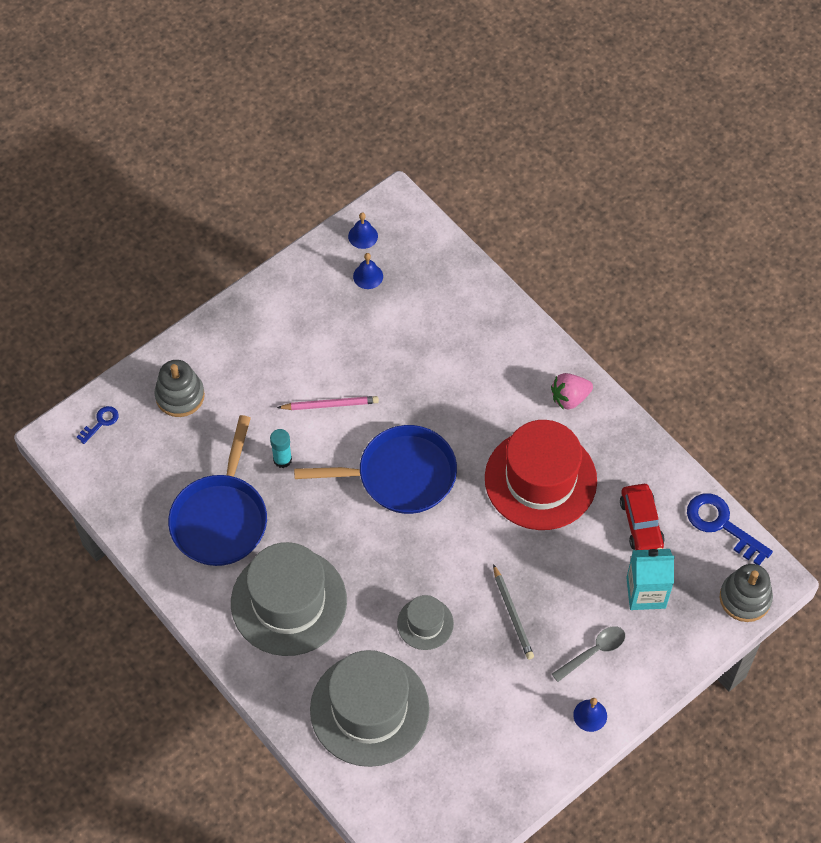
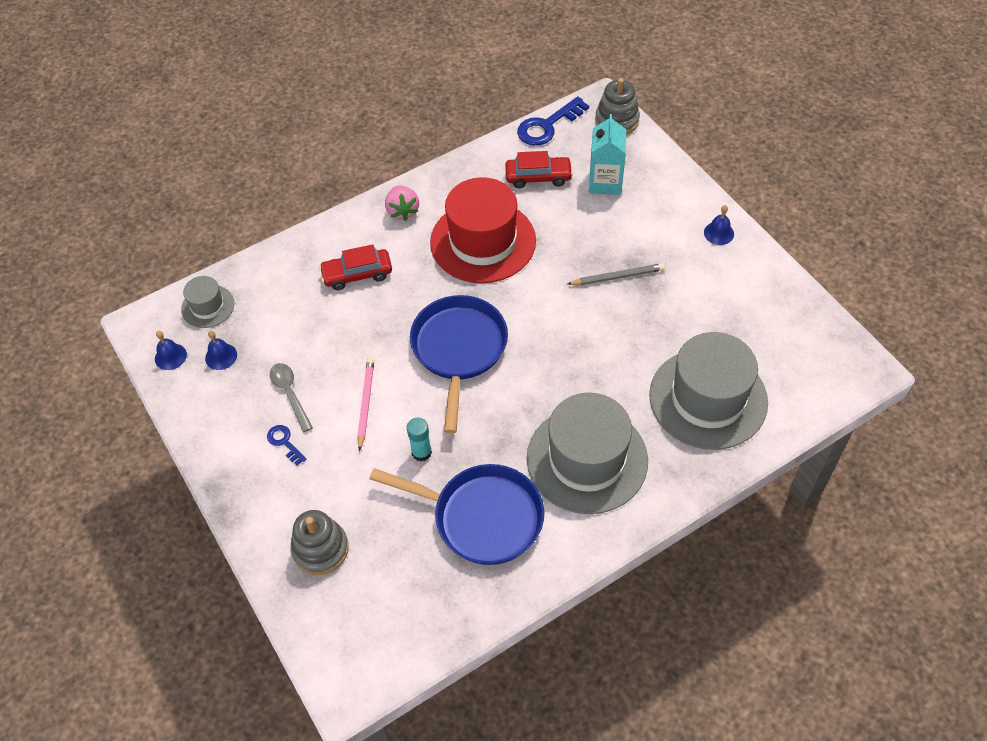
camera: 80 degrees left, 5 degrees down
(101, 423) = (336, 638): blue key -> blue key (284, 442)
(425, 623) = (621, 345): grey hat -> grey hat (208, 306)
(480, 371) = (357, 274): none -> red car
(593, 652) = (659, 223): grey spoon -> grey spoon (290, 394)

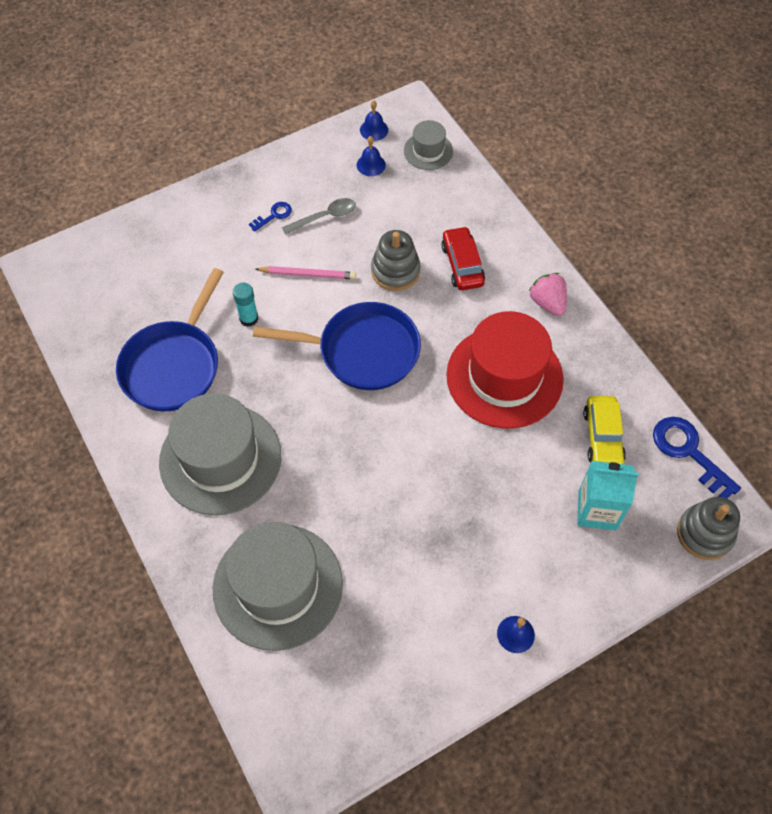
camera: 90 degrees right, 5 degrees up
(320, 549) = (165, 245): grey stacking toy -> grey stacking toy (395, 271)
(402, 211) = (547, 303): pink strawberry -> pink strawberry turned 75 degrees clockwise
(538, 177) = (602, 437): red car -> yellow car
(617, 277) = (450, 509): grey pencil -> none

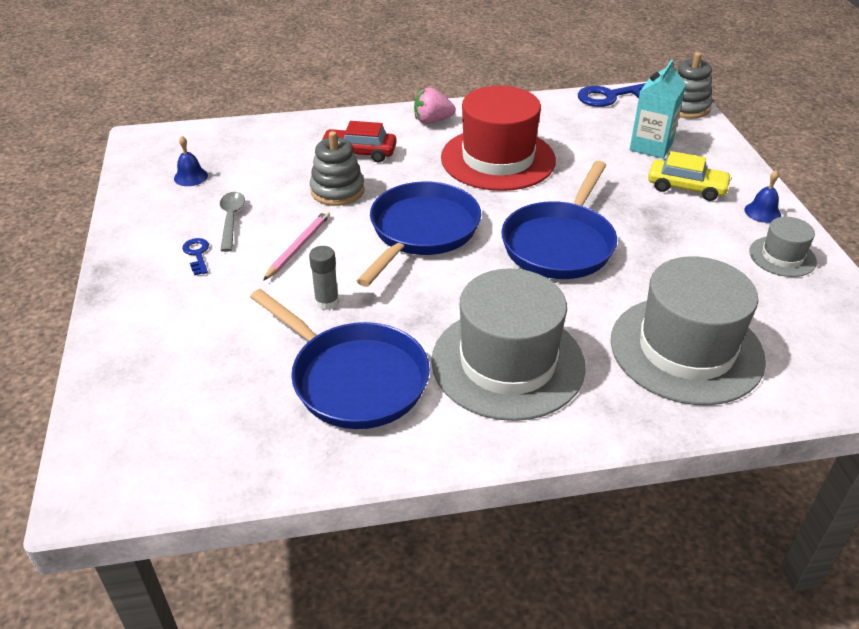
camera: 70 degrees left, 20 degrees down
(249, 318) = (327, 302): turquoise glue stick -> grey glue stick
(374, 130) = (147, 165): blue bell -> none
(388, 461) = (560, 243): none -> blue pan
(428, 151) = (207, 141): grey hat -> grey hat (782, 256)
(602, 437) = (582, 128): yellow car -> yellow car (686, 188)

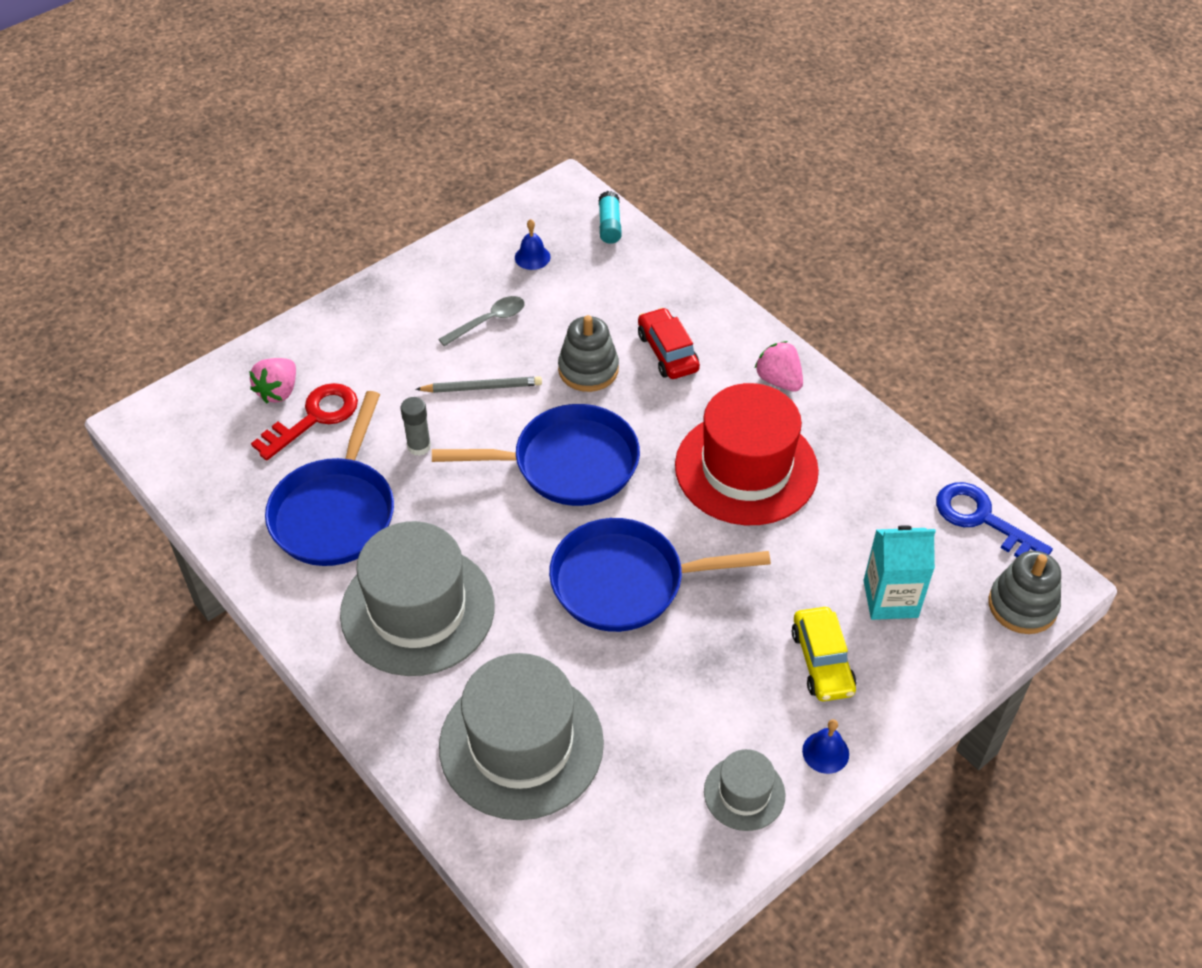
camera: 60 degrees right, 10 degrees up
(166, 369) = (278, 391): none -> pink strawberry
(197, 254) = (425, 327): blue key -> none
(205, 134) = (609, 225): none -> turquoise glue stick
(226, 356) = (314, 418): none -> red key
(298, 247) = (482, 387): pink pencil -> grey pencil

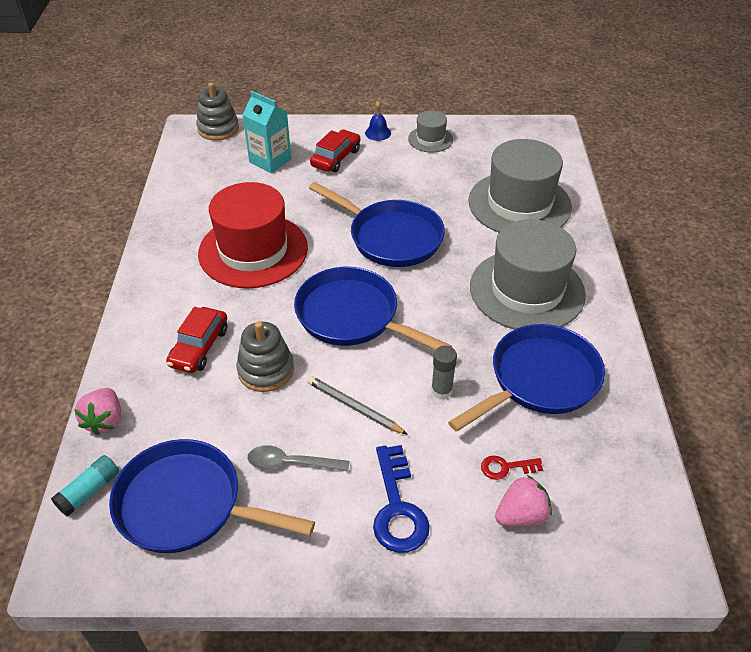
camera: 140 degrees left, 5 degrees down
(314, 418) = (506, 467): red key -> red key, size x0.53
(532, 257) = (187, 505): blue bell -> blue pan
(779, 380) = (162, 284): pink strawberry -> pink strawberry (105, 421)
(822, 661) = (336, 158): yellow car -> red car
(982, 519) = (177, 163): blue key -> blue key (397, 507)

